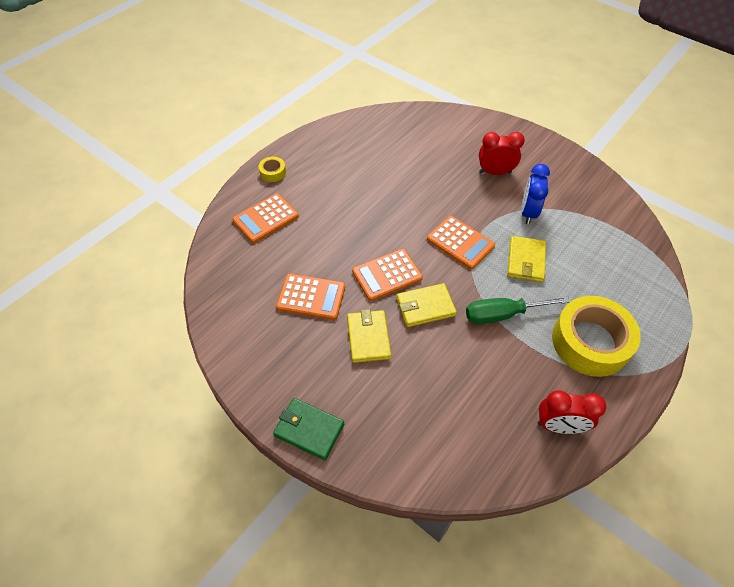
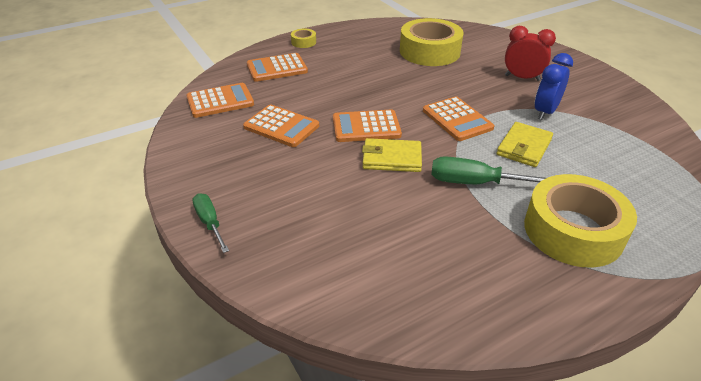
camera: 20 degrees right, 15 degrees down
(234, 280) = (220, 101): none -> orange calculator
(309, 429) = (210, 223): green wallet -> green screwdriver
(368, 337) = (318, 168): yellow wallet -> none
(400, 156) = (429, 51): none -> yellow tape
(559, 426) = (496, 298): red clock -> none

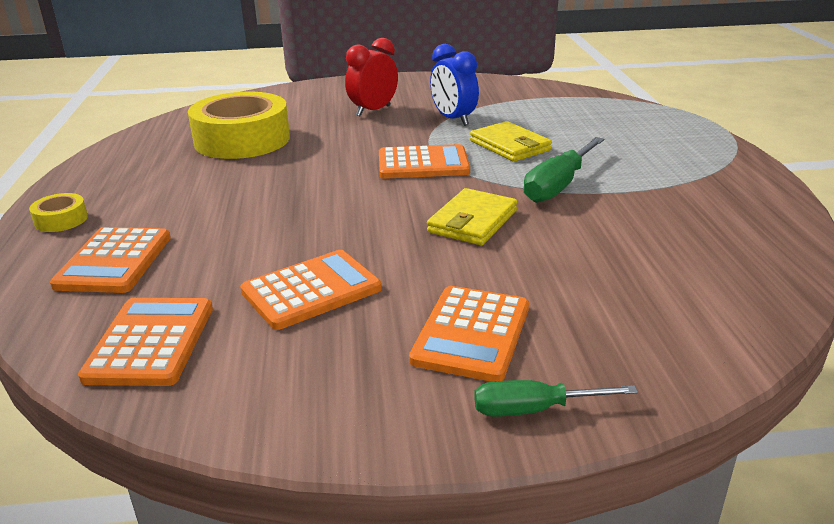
camera: 65 degrees left, 10 degrees down
(366, 127) = (383, 222): orange calculator -> orange calculator (471, 334)
(573, 231) = (662, 162): yellow tape -> none

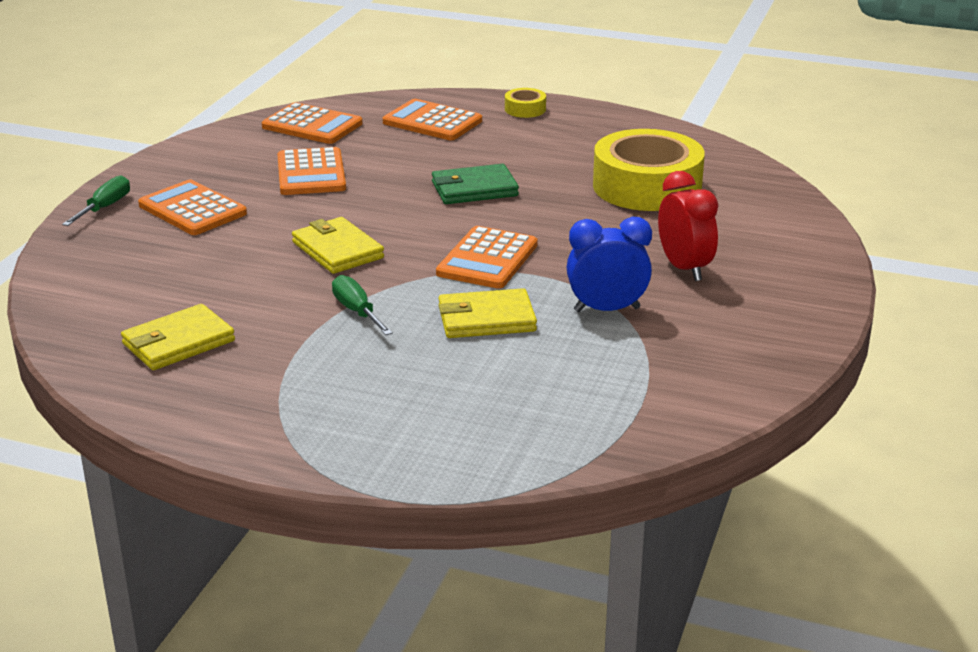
camera: 115 degrees right, 0 degrees up
(293, 197) = (474, 189): none -> green wallet
(558, 185) = (357, 312): green screwdriver -> green screwdriver, size x0.65
(704, 236) = (178, 342): none -> yellow wallet

